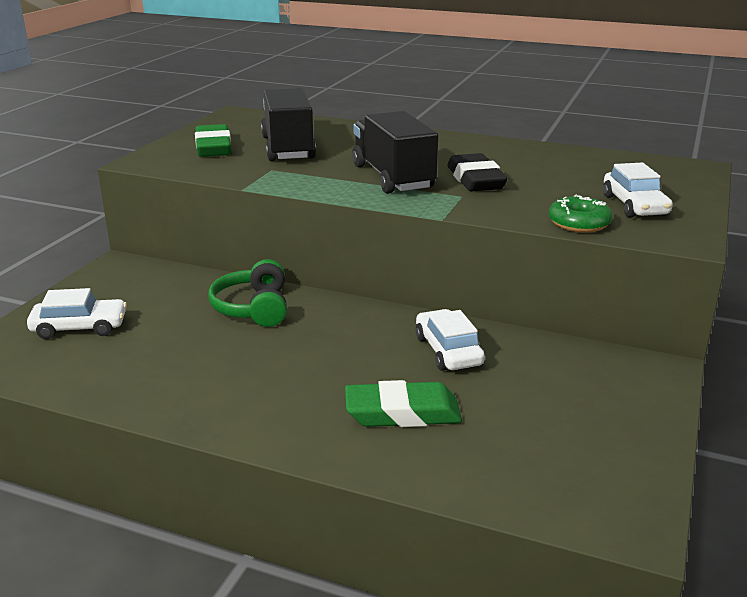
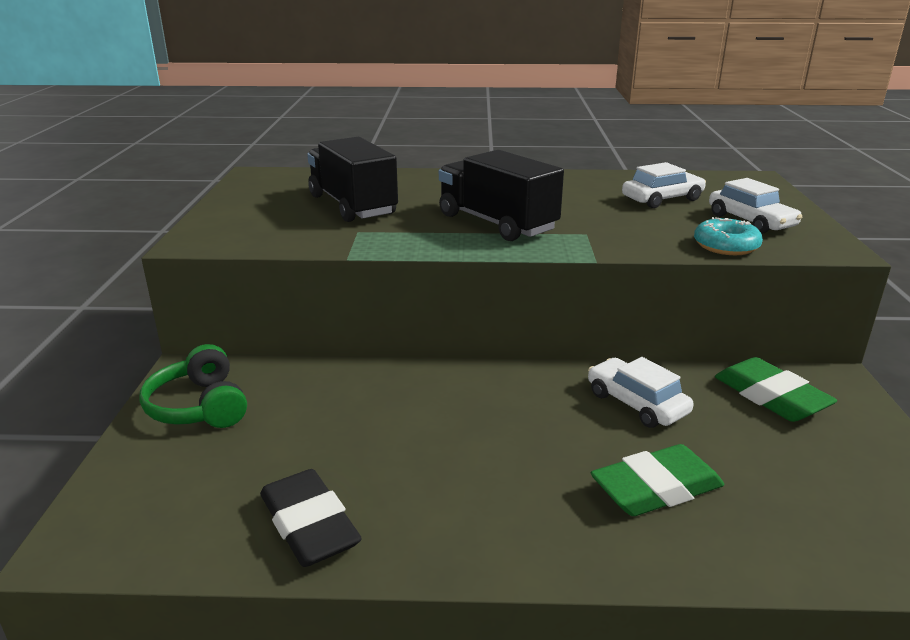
camera: 20 degrees left, 0 degrees up
(79, 328) = (194, 465): white car -> white car (662, 199)
(213, 147) = (266, 214): green eraser -> green eraser (770, 397)
(253, 308) = (392, 395): green headphones -> green headphones (199, 406)
(475, 180) = (580, 215): black eraser -> black eraser (309, 525)
(579, 223) = (726, 246): green donut -> turquoise donut

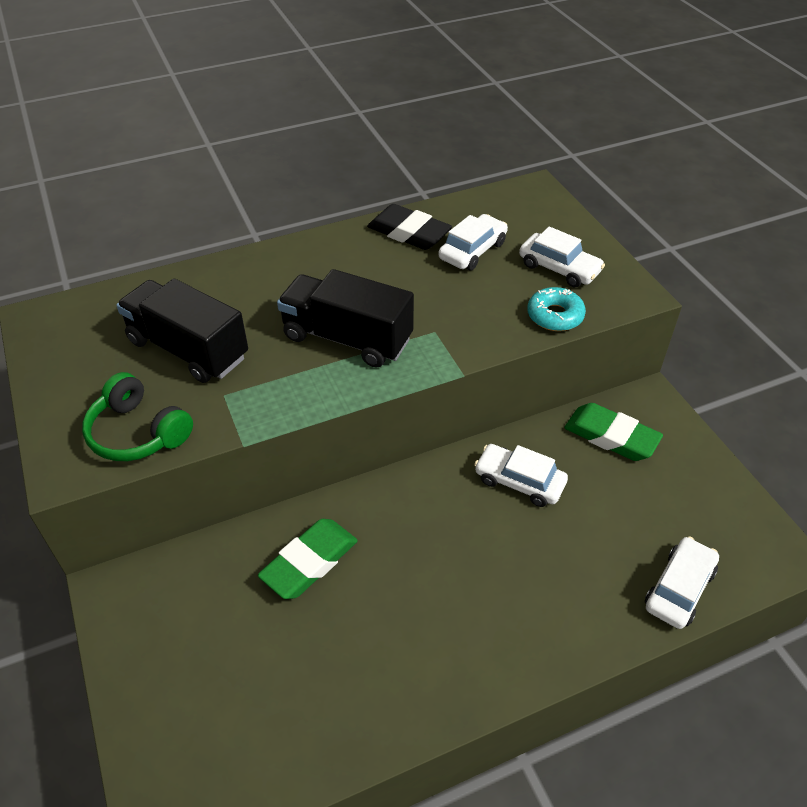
camera: 25 degrees left, 20 degrees up
(199, 406) = (157, 629): green headphones -> green headphones (138, 433)
(309, 525) = (340, 717): black eraser -> black eraser (409, 233)
(656, 489) = (569, 570): green eraser -> green eraser (309, 562)
(801, 550) = (679, 589): none -> white car

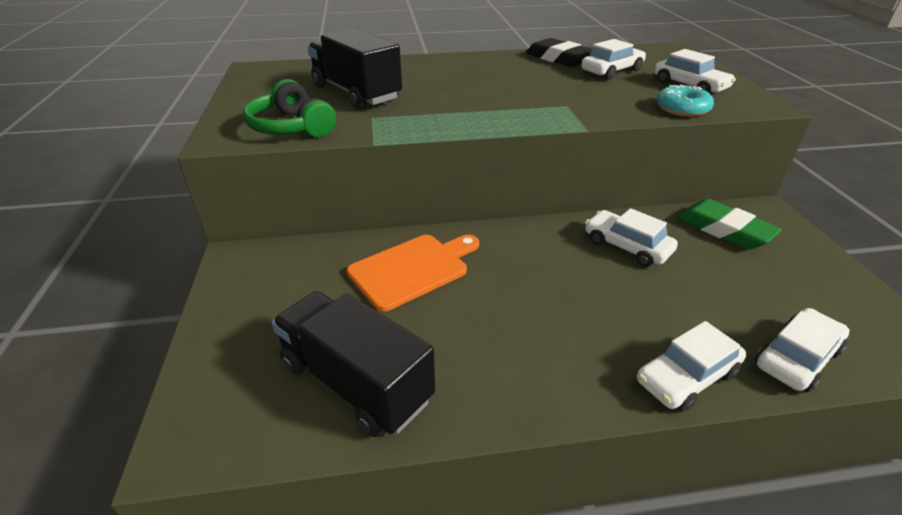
camera: 15 degrees right, 10 degrees down
(309, 562) = (412, 269): green eraser -> orange cutting board
(347, 338) = (488, 101): black truck -> black truck (356, 382)
(589, 633) = (686, 377): none -> white car

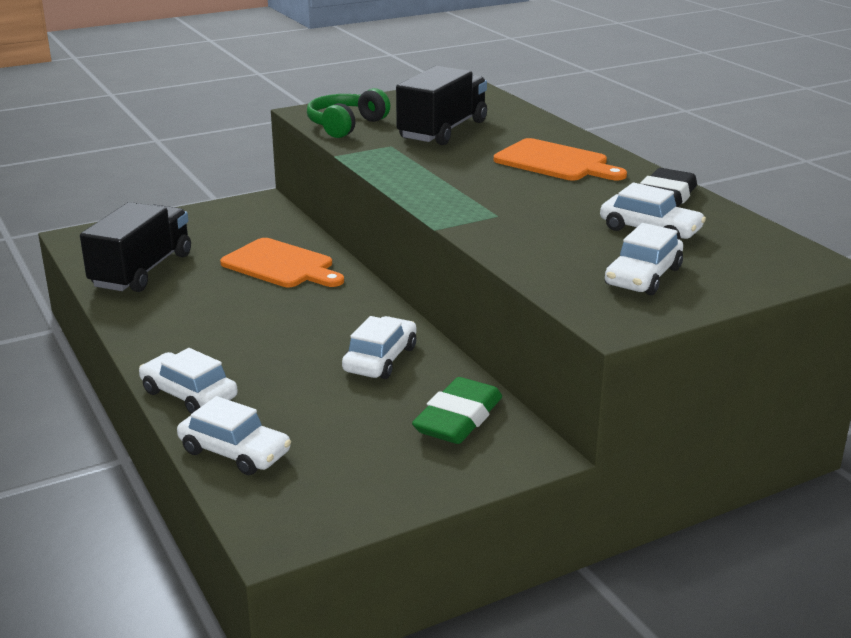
camera: 70 degrees right, 10 degrees down
(468, 72) = (555, 162): none -> orange cutting board
(682, 109) = (547, 273): turquoise donut -> none

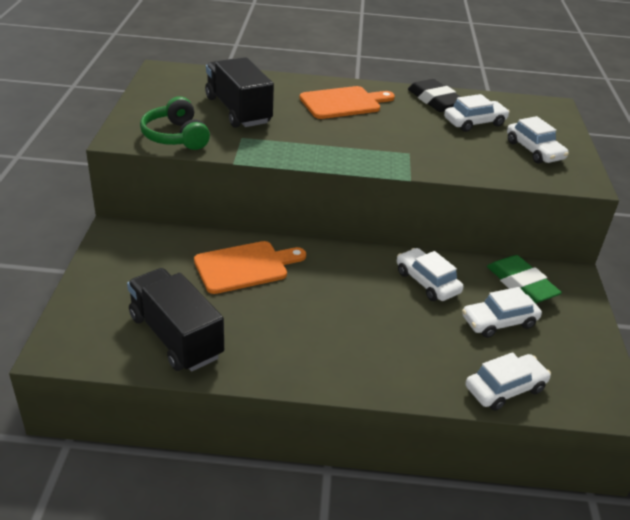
camera: 60 degrees left, 10 degrees up
(189, 395) = (411, 382): white car -> white car (499, 321)

